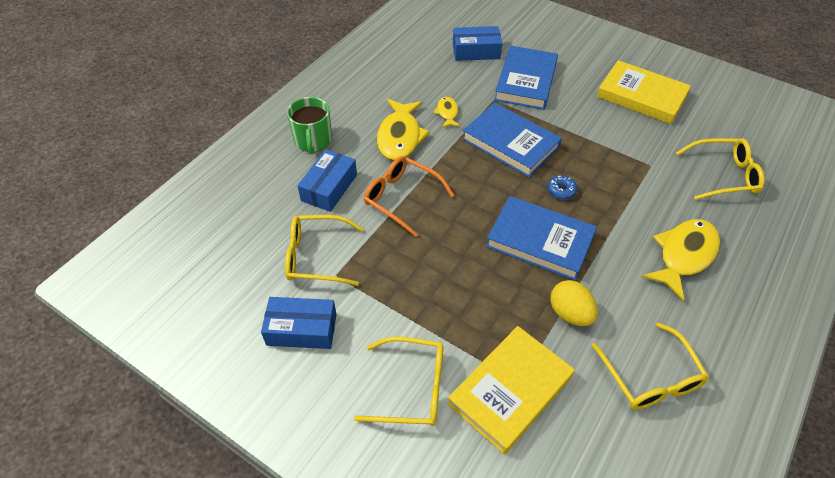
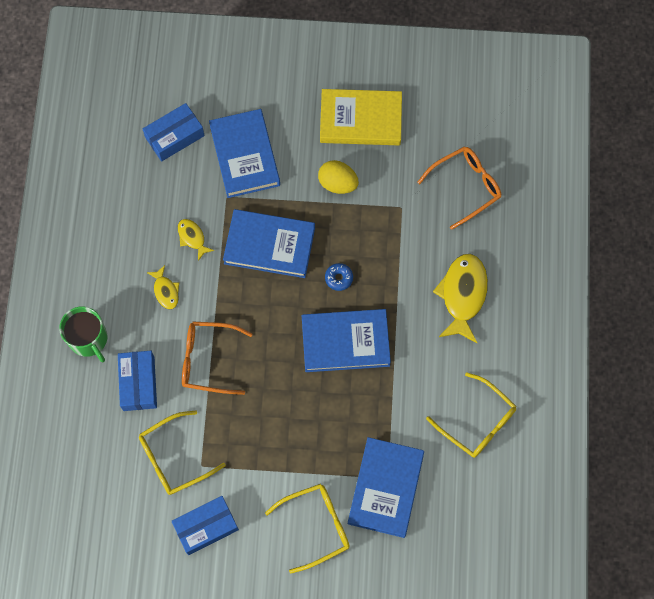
camera: 30 degrees left, 20 degrees up
(400, 137) = (165, 291): yellow fish -> yellow fish, size x0.51
(510, 390) = (385, 488): yellow book -> blue book
(570, 313) = (399, 399): yellow egg -> yellow egg (337, 183)
(723, 175) = (465, 187): yellow glasses -> orange glasses

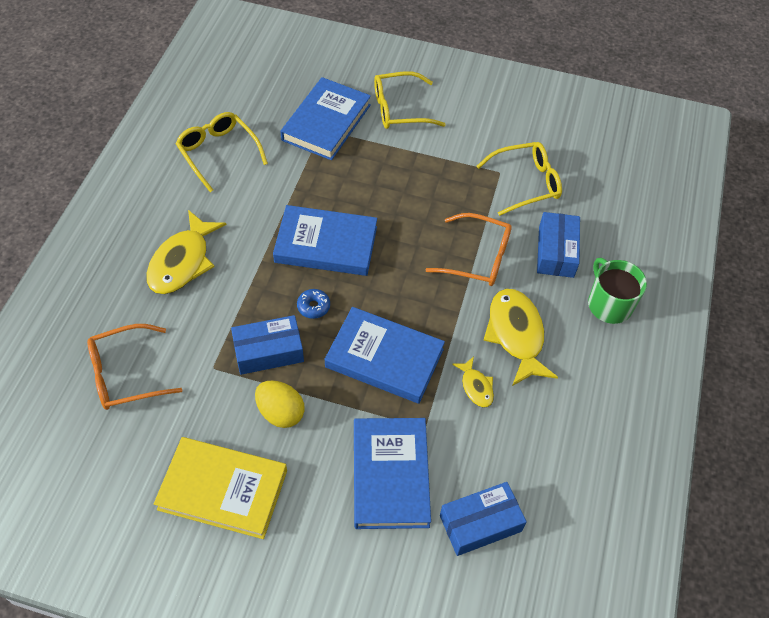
camera: 170 degrees left, 15 degrees down
(165, 291) = (516, 335): yellow fish -> yellow fish, size x1.96
(206, 527) = (502, 127): blue box -> blue box (268, 351)

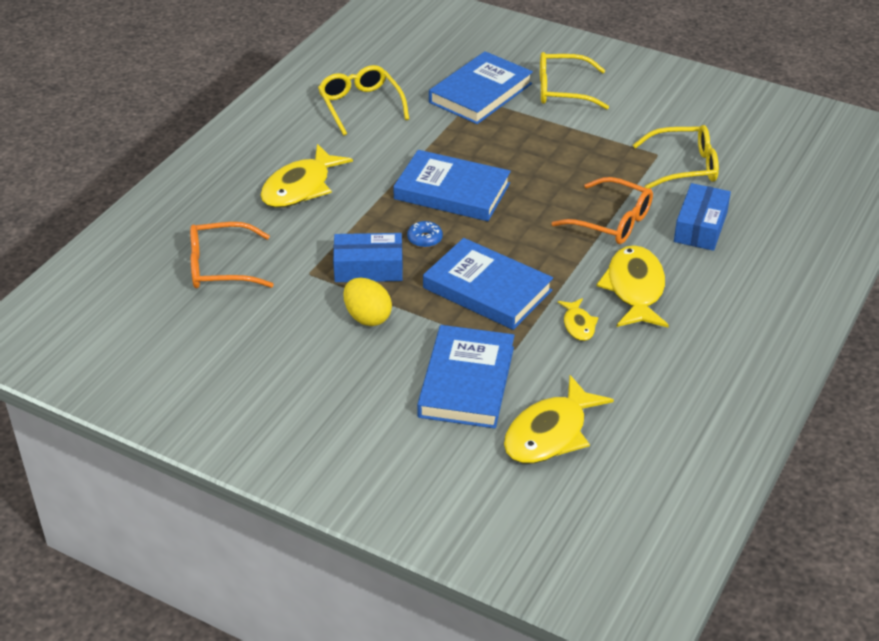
camera: 15 degrees right, 15 degrees down
(223, 490) = (293, 368): yellow book -> none
(480, 523) = (550, 433): blue box -> yellow fish
(609, 304) = (747, 277): green mug -> none

